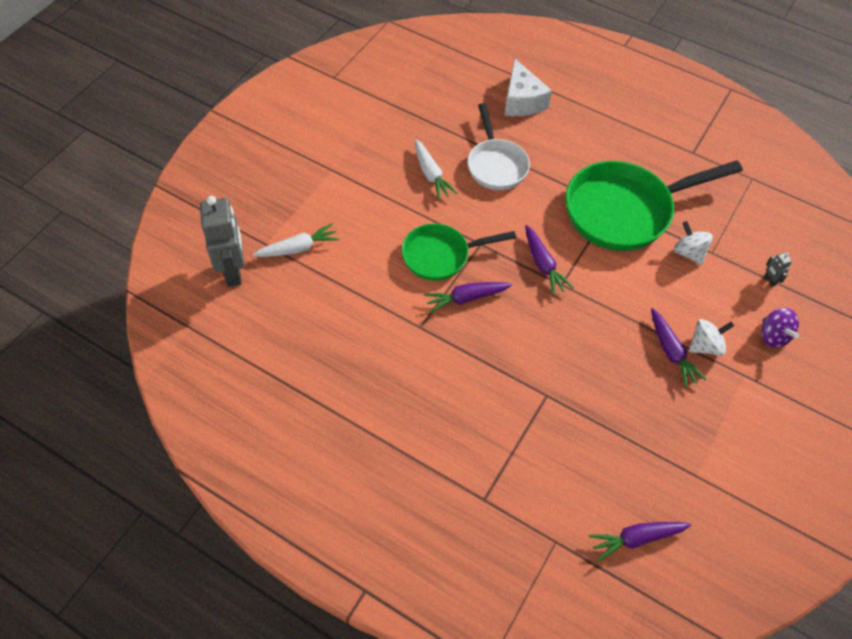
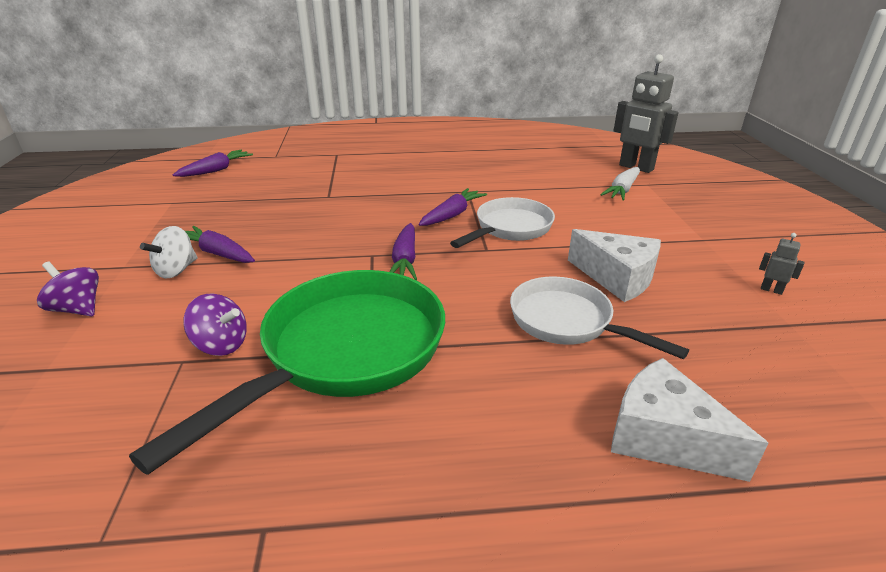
camera: 145 degrees right, 25 degrees down
(431, 174) = (617, 278): white carrot -> white cheese
(441, 256) = (510, 228): green pan -> white pan
(543, 265) = (405, 260): purple carrot -> purple carrot turned 120 degrees counterclockwise
(688, 253) = (221, 345): white spinning top -> purple spinning top
(769, 280) = (76, 365): grey robot -> grey robot (771, 290)

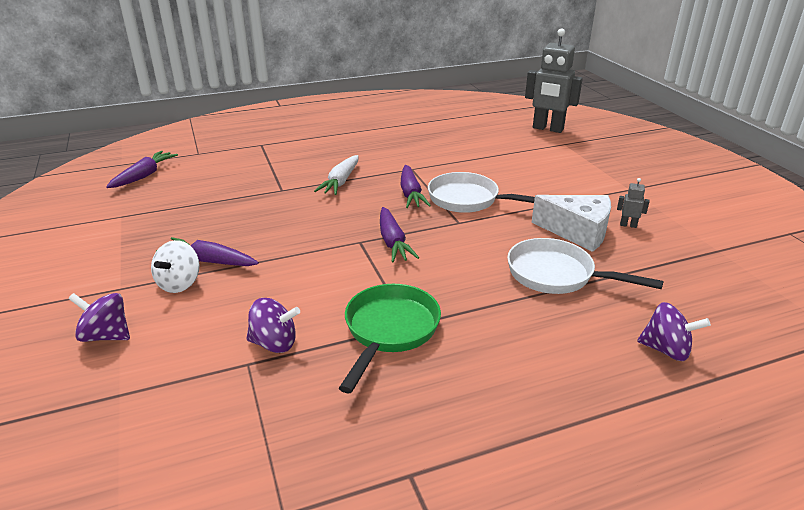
camera: 15 degrees left, 0 degrees up
(344, 352) = (389, 331): green pan -> green pan, size x0.60
(452, 215) = (411, 194): purple carrot -> purple carrot turned 150 degrees clockwise
(510, 228) = (468, 200): white pan -> white pan turned 90 degrees counterclockwise
(622, 190) = (546, 152): white carrot -> white carrot (340, 182)
(664, 438) = (666, 350): white cheese -> purple spinning top
(771, 290) = (695, 225): grey robot -> grey robot (628, 225)

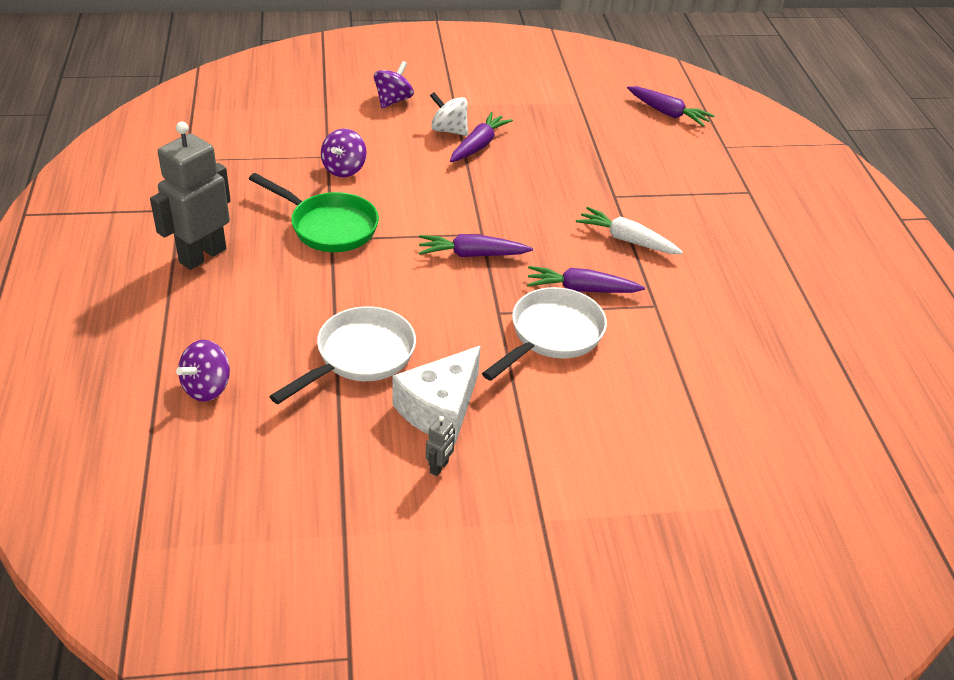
camera: 100 degrees right, 10 degrees up
(547, 129) = (803, 509): grey robot -> grey robot (202, 255)

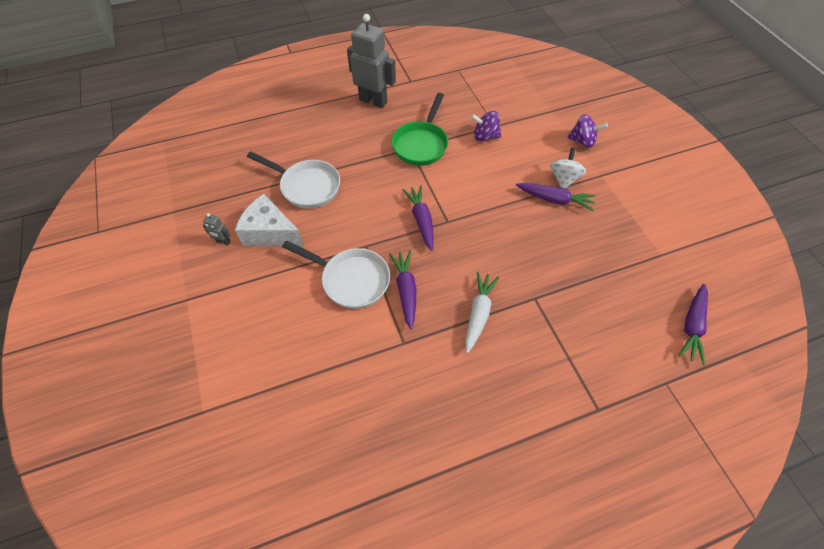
camera: 80 degrees right, 15 degrees up
(207, 387) = (269, 133): purple spinning top -> none

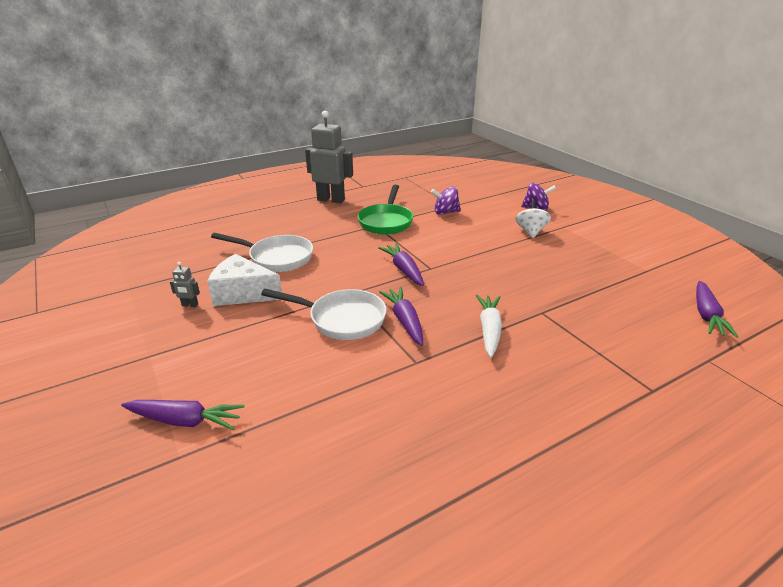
camera: 10 degrees left, 25 degrees down
(554, 199) = (528, 245): purple carrot -> purple carrot (185, 420)

